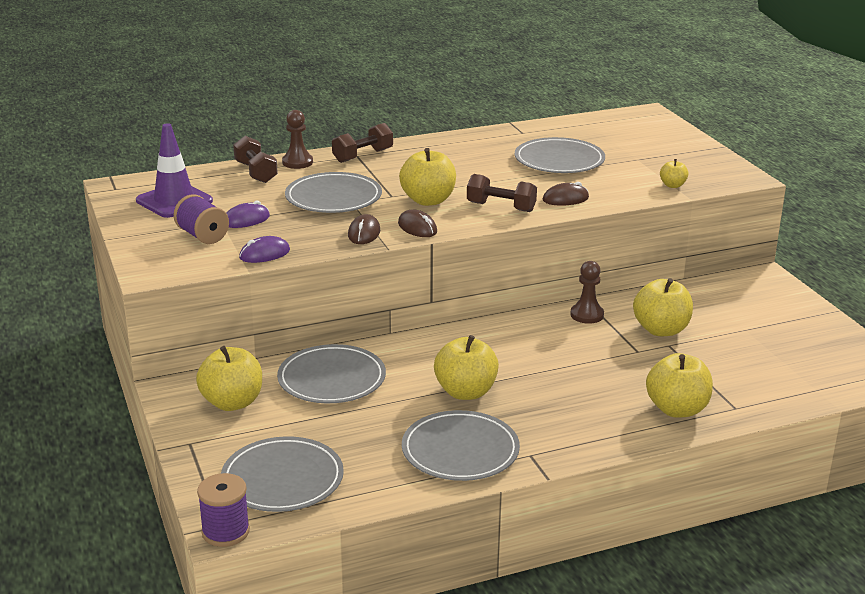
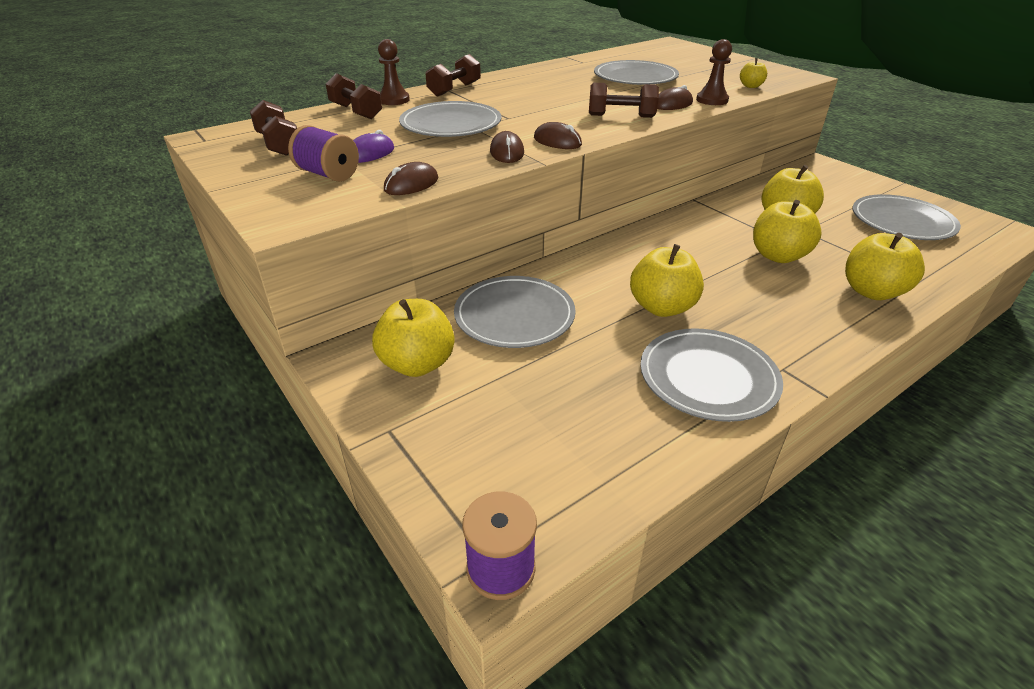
camera: 15 degrees left, 10 degrees up
(174, 201) = (278, 144): purple traffic cone -> brown dumbbell
(264, 254) = (411, 184): purple mouse -> brown mouse
(282, 479) = (532, 461): grey plate -> grey plate (902, 222)
(428, 200) = (547, 118): yellow apple -> yellow apple (778, 256)
(587, 315) = (710, 214): brown pawn -> brown pawn (712, 100)

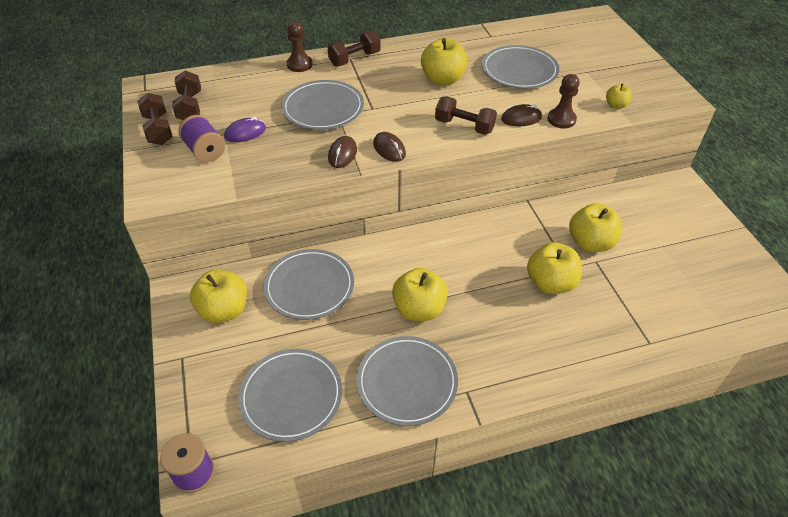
camera: 20 degrees right, 10 degrees up
(356, 112) = (263, 75): brown dumbbell -> brown dumbbell (158, 129)
(411, 184) = (253, 176): brown mouse -> none
(872, 291) = (598, 342): yellow apple -> yellow apple (443, 79)
(902, 222) = (696, 274): grey plate -> grey plate (291, 396)

